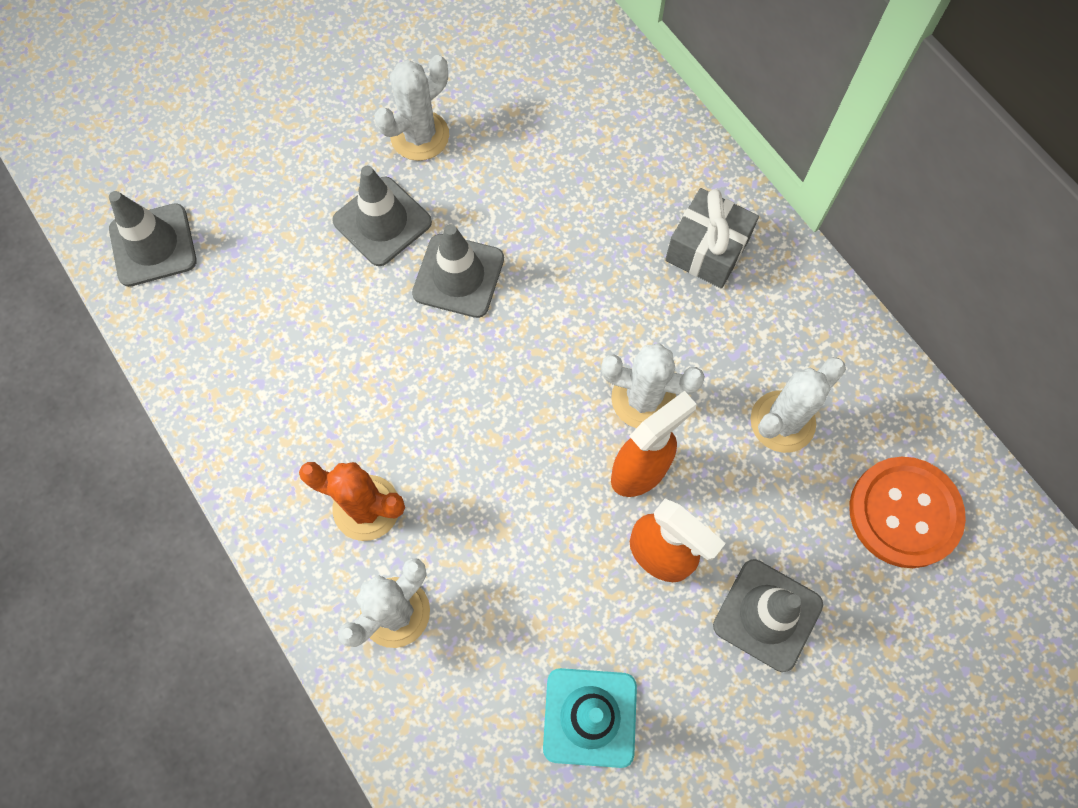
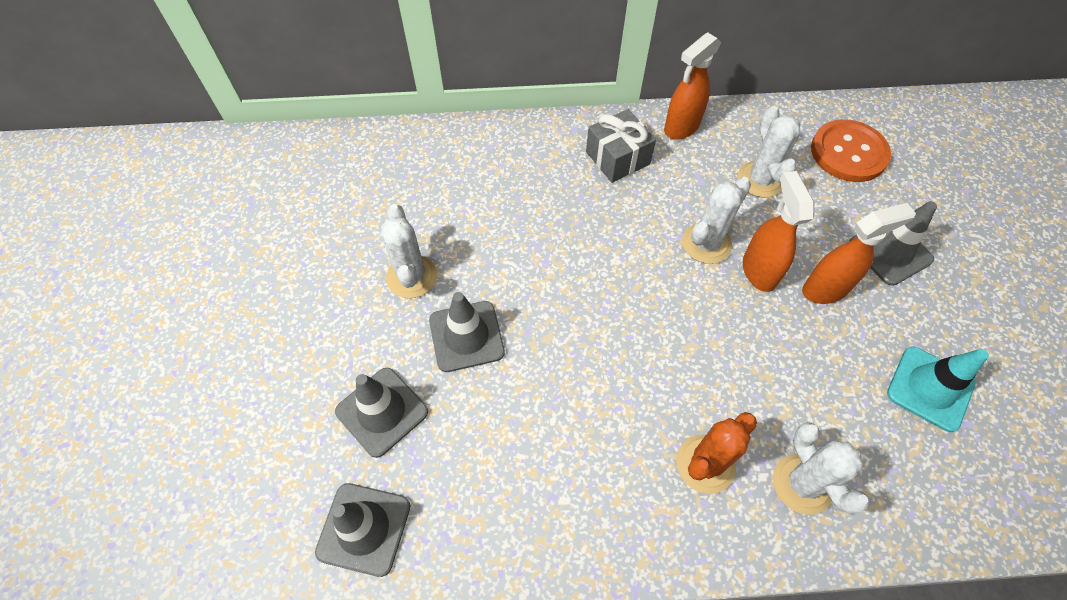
camera: 60 degrees left, 10 degrees down
(458, 276) = (546, 307): grey traffic cone -> grey traffic cone (382, 411)
(805, 297) = (681, 128): none -> orange spray bottle

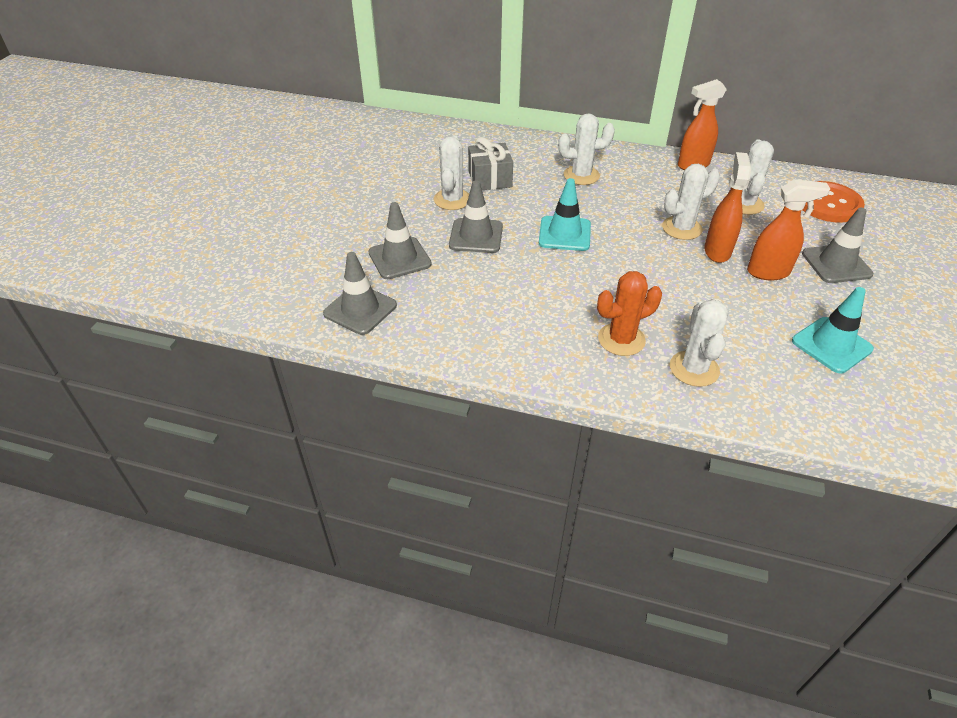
camera: 20 degrees right, 15 degrees down
(558, 183) = (581, 175): none -> white cactus
(574, 297) = (564, 234): none -> turquoise traffic cone
(617, 158) = (634, 171): grey gift -> grey gift (490, 179)

